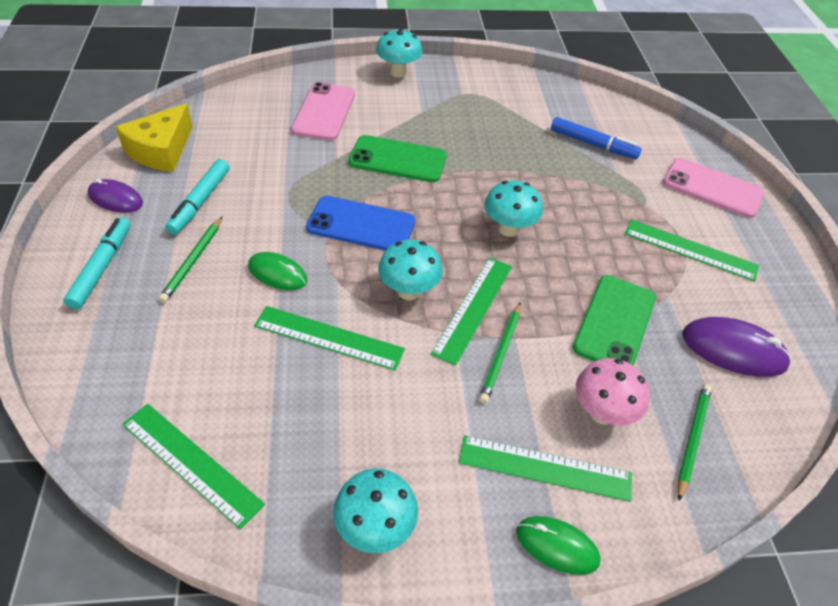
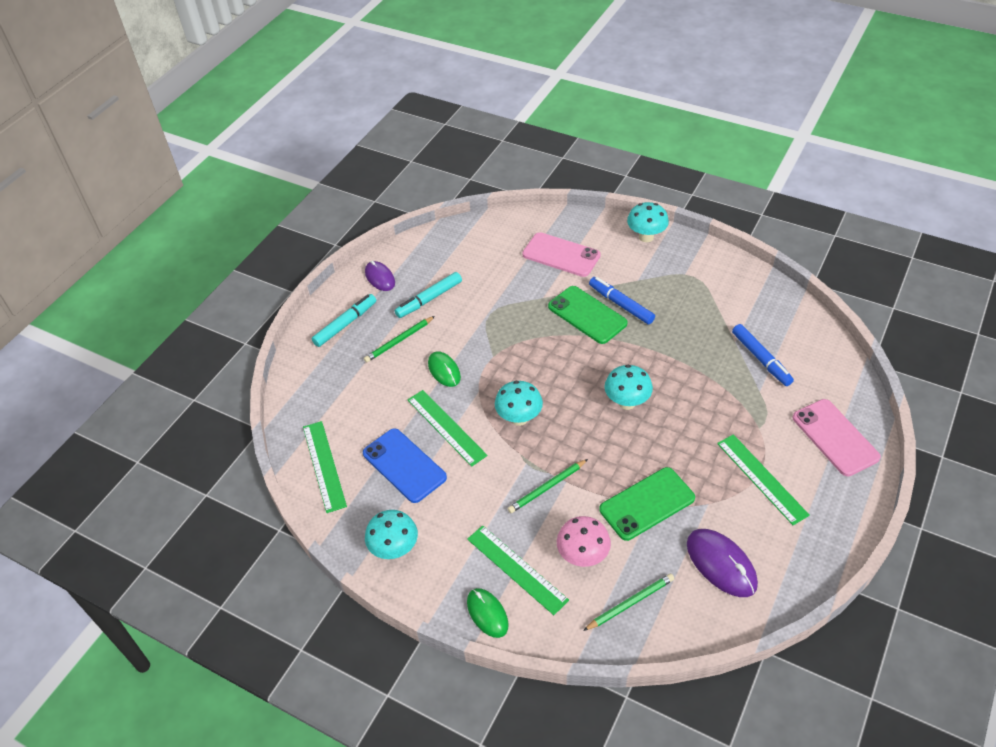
camera: 40 degrees right, 0 degrees up
(161, 150) = (428, 250): yellow cheese -> none
(324, 112) = (561, 255): pink phone -> pink phone turned 75 degrees clockwise
(361, 225) = (522, 357): blue phone -> blue phone (404, 465)
(424, 139) = (621, 305): none -> blue marker
(473, 308) = (553, 449): green ruler -> none

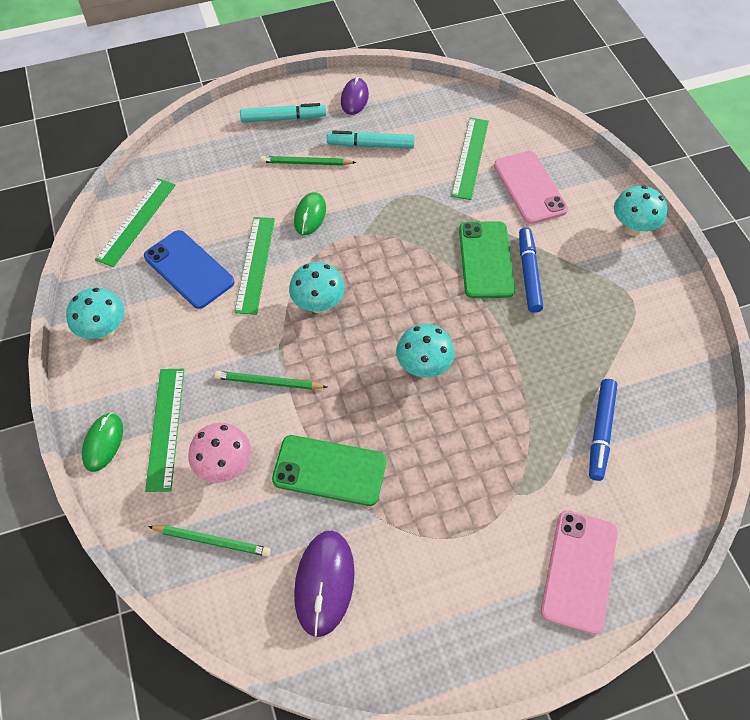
camera: 40 degrees right, 10 degrees up
(404, 465) = (189, 269): blue phone -> blue phone turned 45 degrees counterclockwise
(761, 478) = (457, 542): green ruler -> green ruler (470, 158)

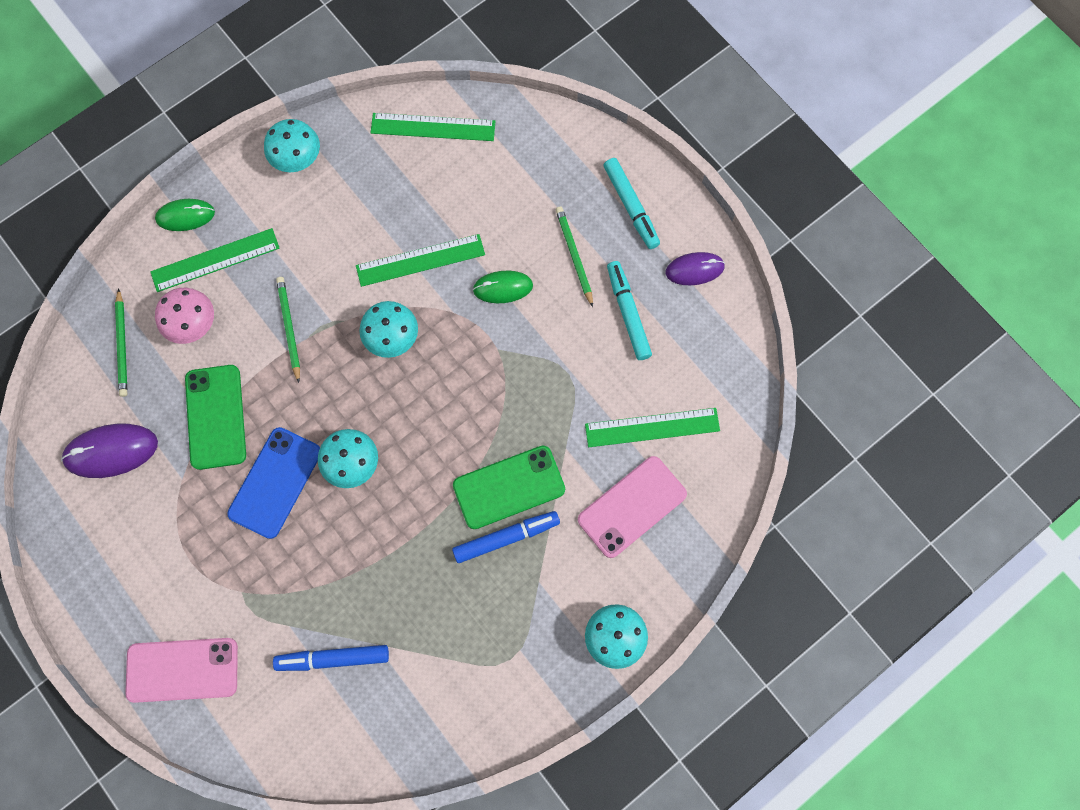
camera: 70 degrees right, 15 degrees up
(189, 269) = (392, 202): blue phone -> blue phone (275, 482)

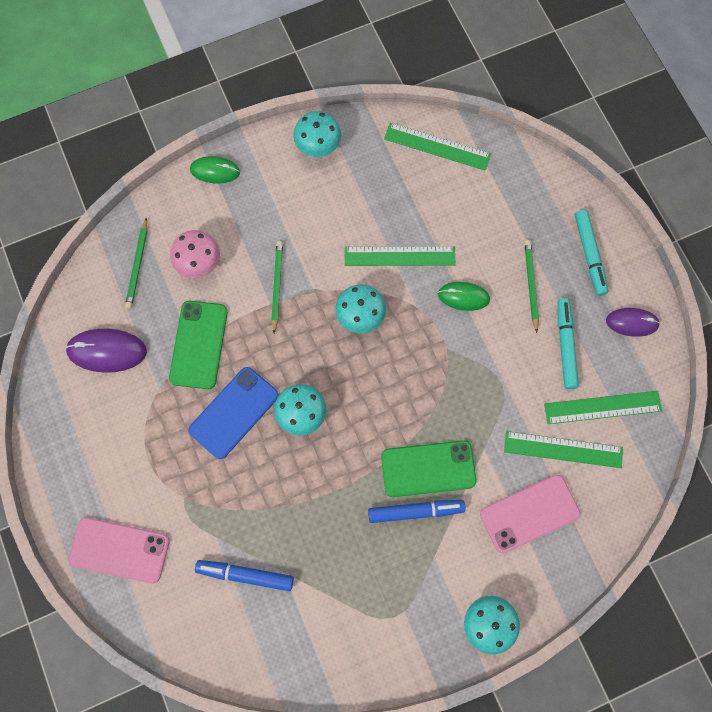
camera: 15 degrees right, 0 degrees up
(215, 260) = (230, 214): green ruler -> green ruler (602, 407)

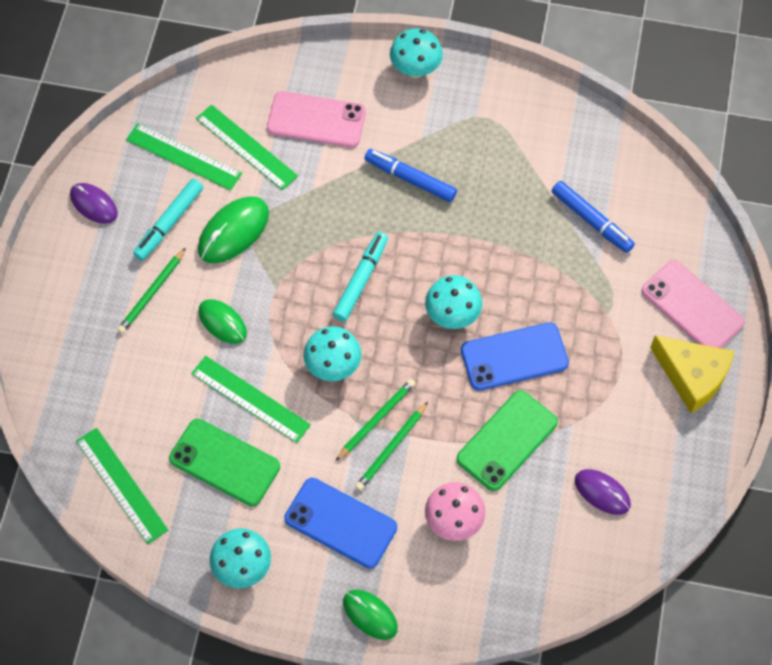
camera: 145 degrees left, 10 degrees down
(88, 487) = (692, 376): none -> yellow cheese
(107, 351) = (602, 492): purple mouse -> purple mouse, size x0.66
(137, 265) = (518, 562): green pencil -> green pencil (376, 420)
(275, 214) = (340, 523): none -> blue phone
(428, 468) = (373, 203): green phone -> green phone (224, 462)
(513, 371) = (233, 231): none -> green mouse
(589, 254) = (74, 284): turquoise marker -> turquoise marker (360, 280)

